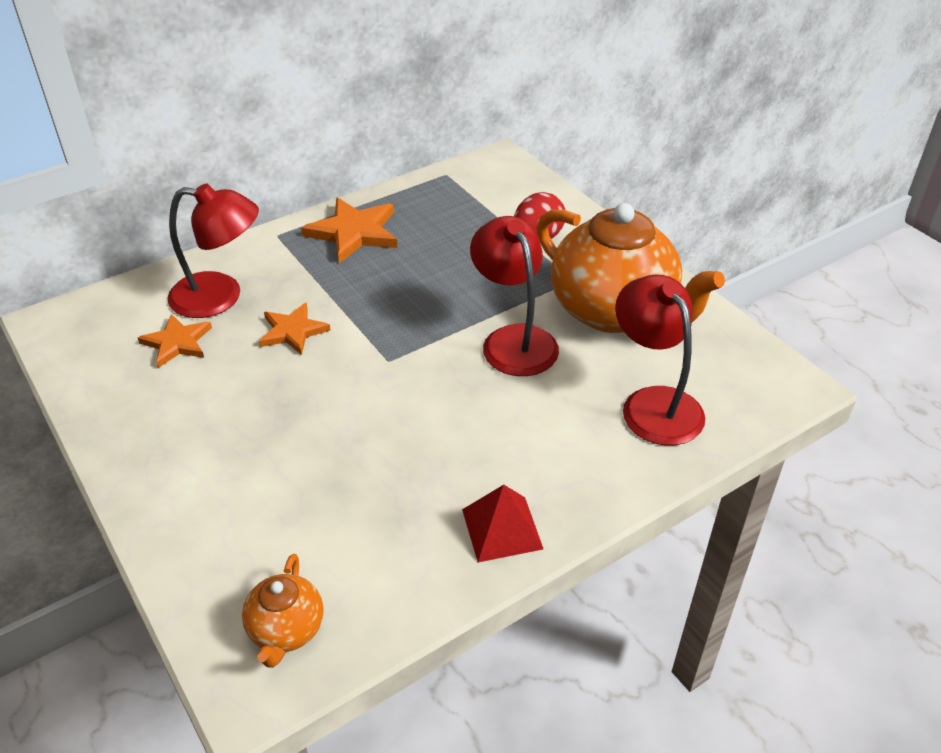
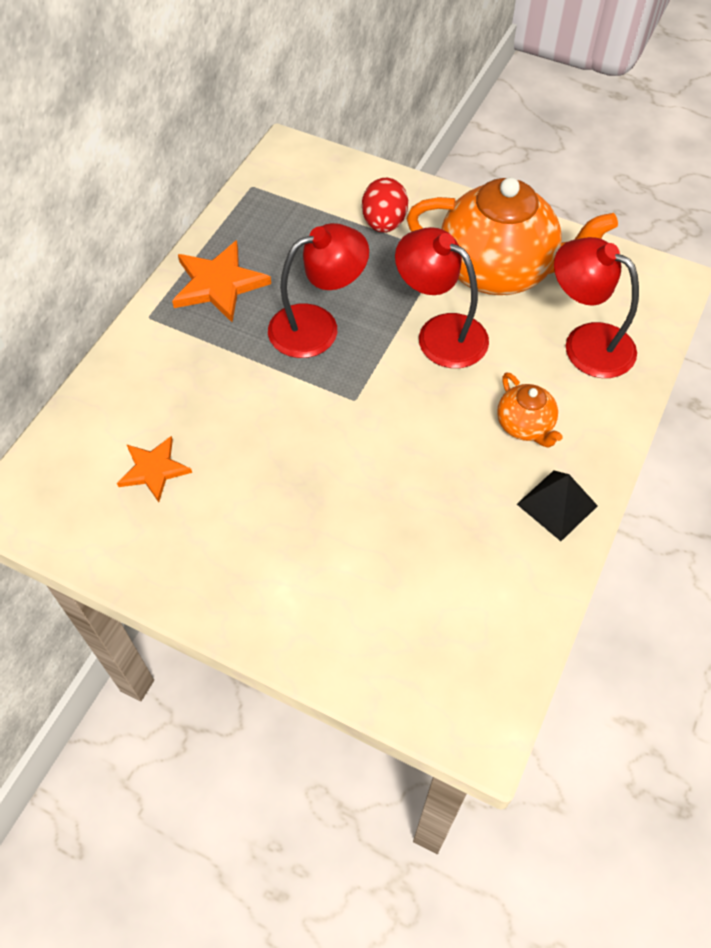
camera: 30 degrees left, 15 degrees up
(220, 297) = (152, 405): red lamp -> red lamp (317, 326)
(286, 631) = (468, 671): orange teapot -> orange teapot (525, 426)
(293, 331) = (249, 409): orange star -> none
(502, 529) = (557, 505): red pyramid -> black pyramid

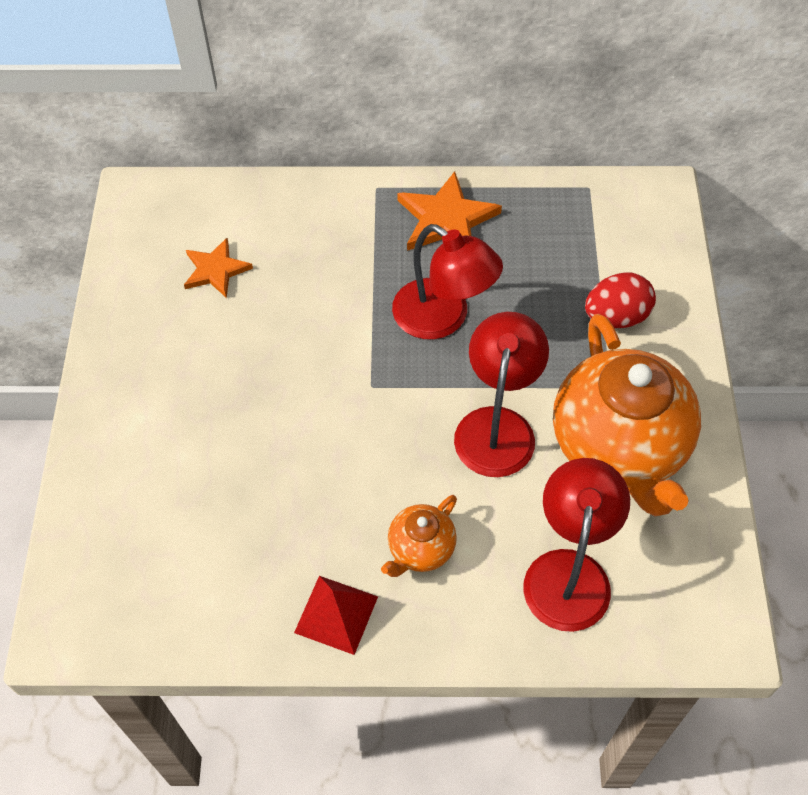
camera: 65 degrees right, 0 degrees up
(557, 505) = (336, 614): black pyramid -> red pyramid

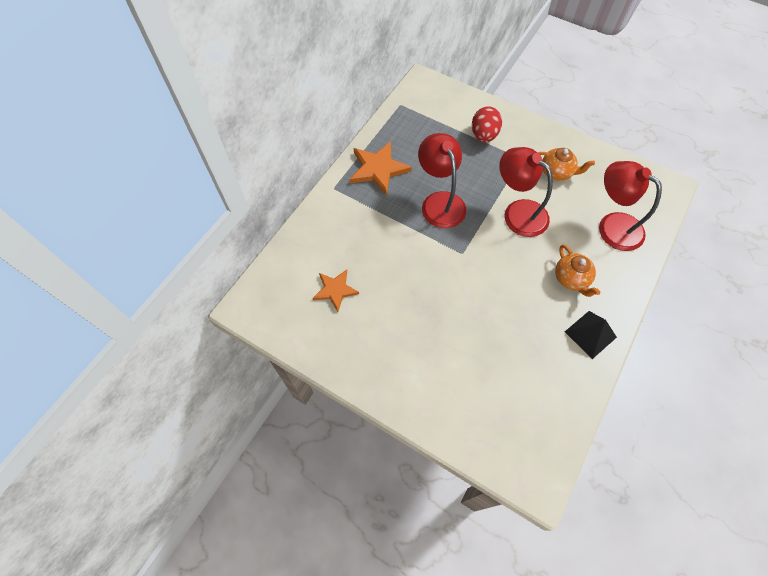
camera: 60 degrees left, 5 degrees up
(336, 614) = (590, 334): red pyramid -> black pyramid
(443, 318) = (440, 202): red lamp -> red lamp turned 90 degrees counterclockwise
(619, 448) = (556, 172): orange teapot -> orange teapot, size x0.46

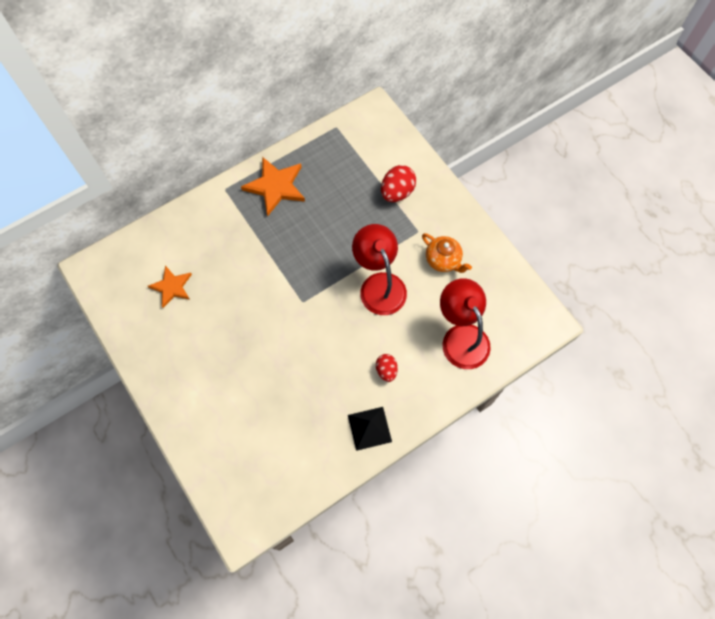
camera: 25 degrees right, 5 degrees up
(440, 202) = (313, 243): red lamp -> none
(571, 279) = (386, 370): orange teapot -> red egg

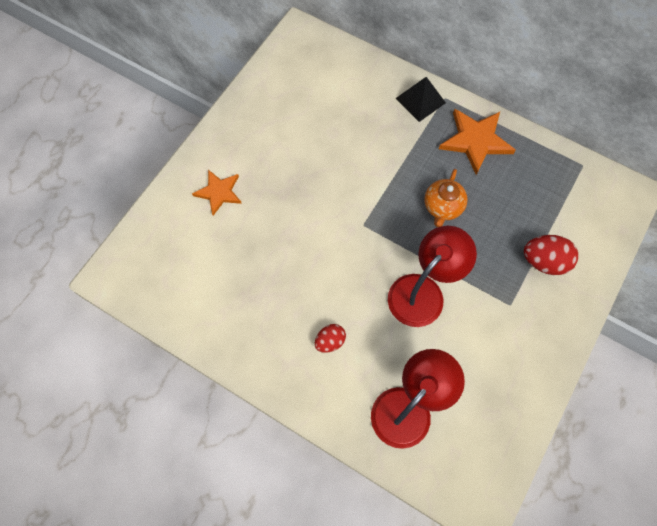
camera: 65 degrees right, 0 degrees up
(172, 287) = (317, 104): orange star -> orange star (219, 192)
(369, 428) = (259, 352): black pyramid -> black pyramid (420, 100)
(443, 260) = (491, 348): orange teapot -> orange teapot (442, 207)

